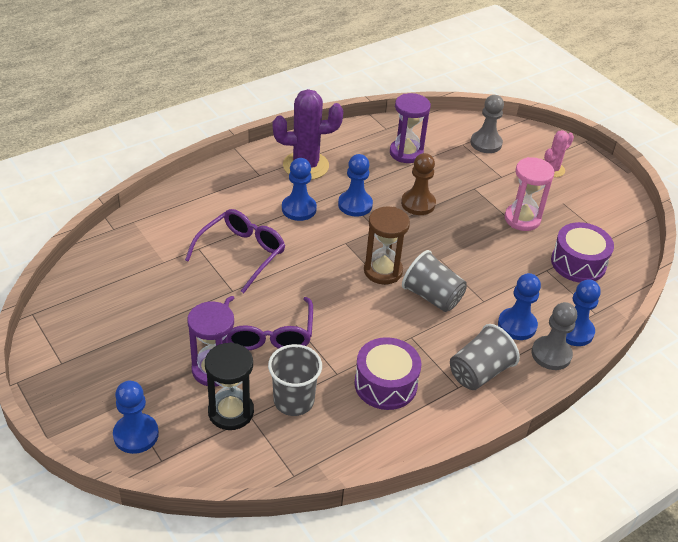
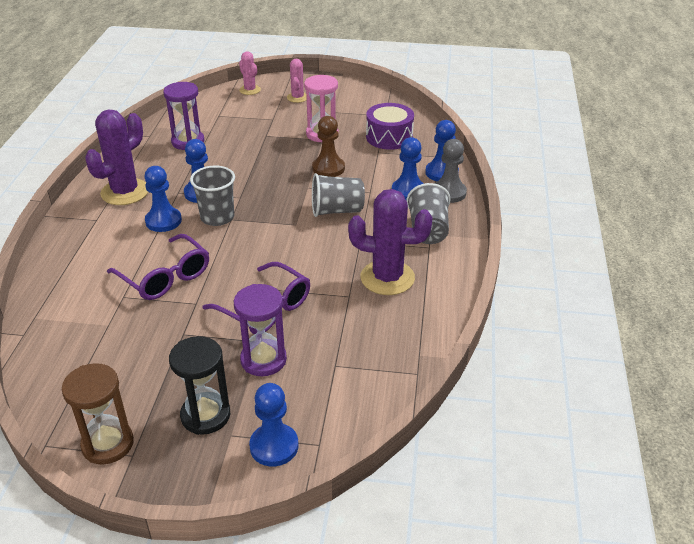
camera: 45 degrees left, 5 degrees down
(231, 412) = (318, 374): black hourglass -> black hourglass (205, 415)
(241, 254) = (164, 277): purple glasses -> purple glasses turned 150 degrees clockwise
(293, 401) = (348, 333): grey cup -> grey cup (217, 217)
(383, 271) = (283, 218): brown hourglass -> brown hourglass (108, 444)
(385, 384) = (387, 278): purple drum -> purple cactus
(418, 203) = (244, 166): brown pawn -> brown pawn (328, 168)
(486, 143) = (233, 106): grey pawn -> none
(521, 136) = (250, 90): none -> pink cactus

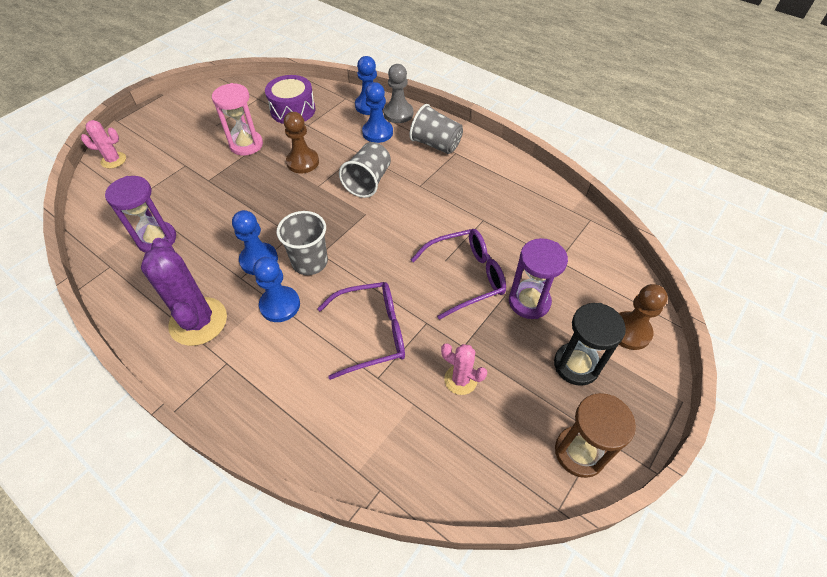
camera: 60 degrees left, 15 degrees up
(274, 446) = (630, 331): blue pawn -> brown pawn
(297, 97) = (167, 135): pink cactus -> pink cactus (460, 380)
(387, 278) = (476, 190): purple cactus -> none

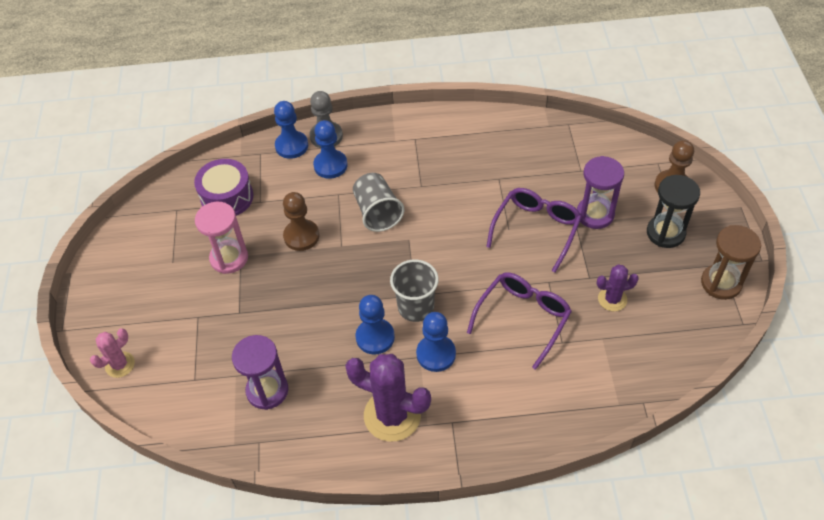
camera: 40 degrees left, 0 degrees up
(435, 144) = (391, 142): grey cup -> none
(460, 380) = (612, 299): pink cactus -> purple cactus

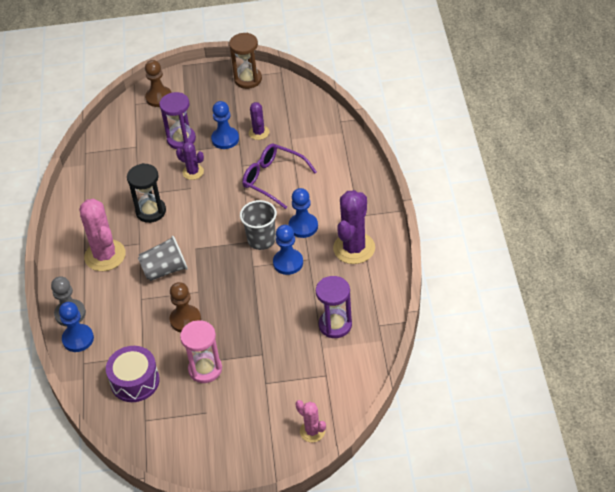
camera: 90 degrees left, 5 degrees down
(330, 165) = (107, 307): blue pawn -> blue pawn (225, 139)
(404, 157) = (105, 255): none -> pink cactus
(536, 230) = (193, 172): purple glasses -> purple cactus
(665, 233) = (202, 103): black hourglass -> black hourglass (151, 211)

